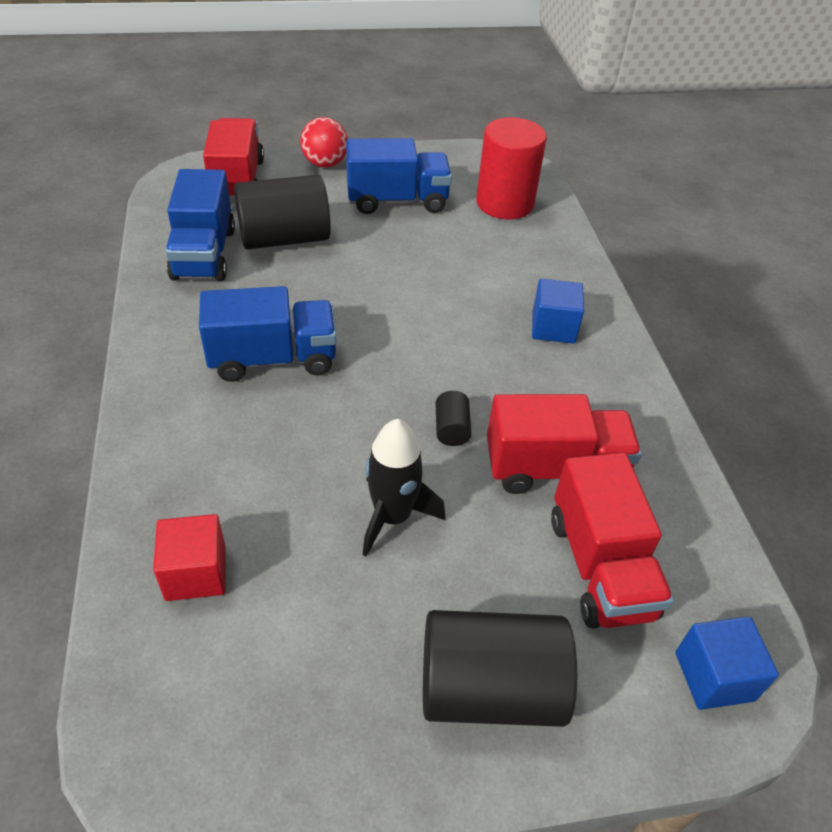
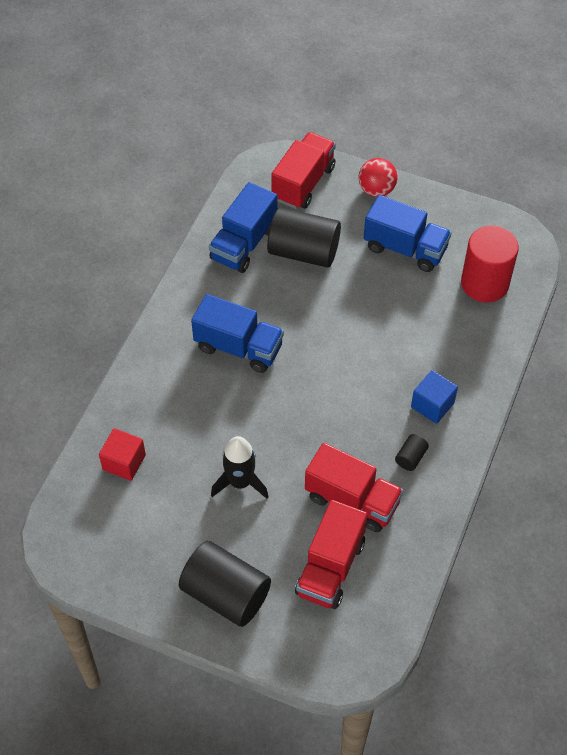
camera: 35 degrees right, 10 degrees up
(451, 429) = (311, 446): black cylinder -> black cylinder (410, 457)
(714, 676) = (342, 651): blue cube -> none

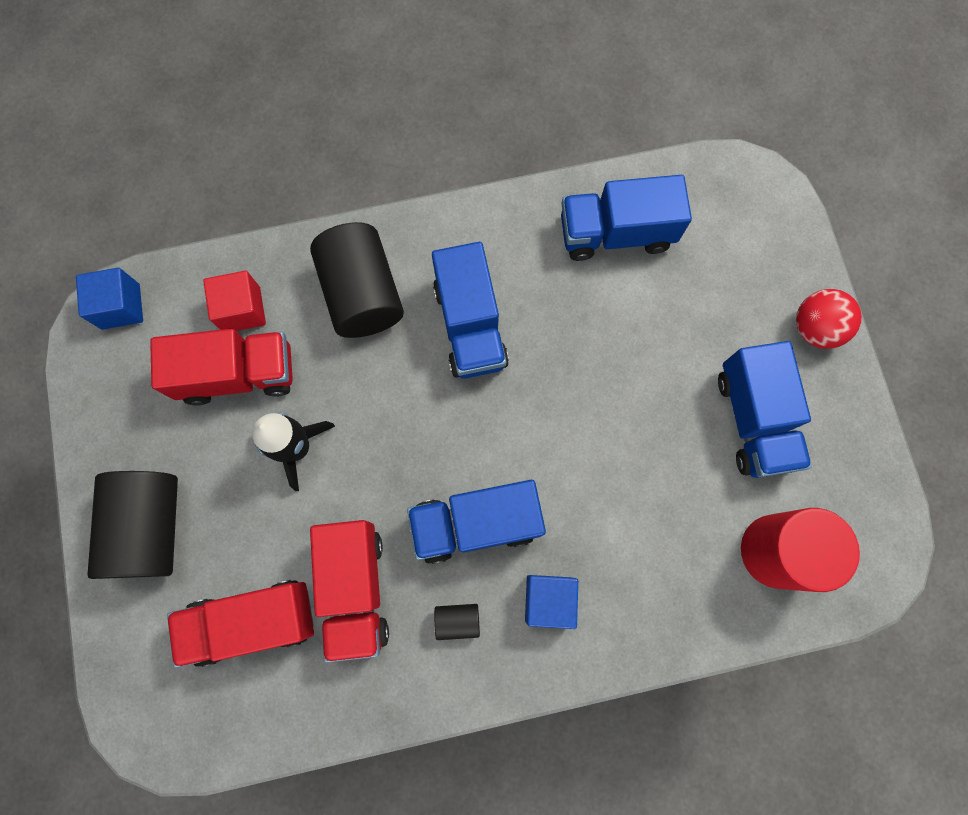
camera: 55 degrees right, 20 degrees up
(60, 531) = (120, 306): none -> blue cube
(303, 183) = (756, 238): red truck -> red truck (238, 374)
(303, 252) = (656, 306): black cylinder -> black cylinder (362, 294)
(361, 415) = (476, 523): none -> blue truck

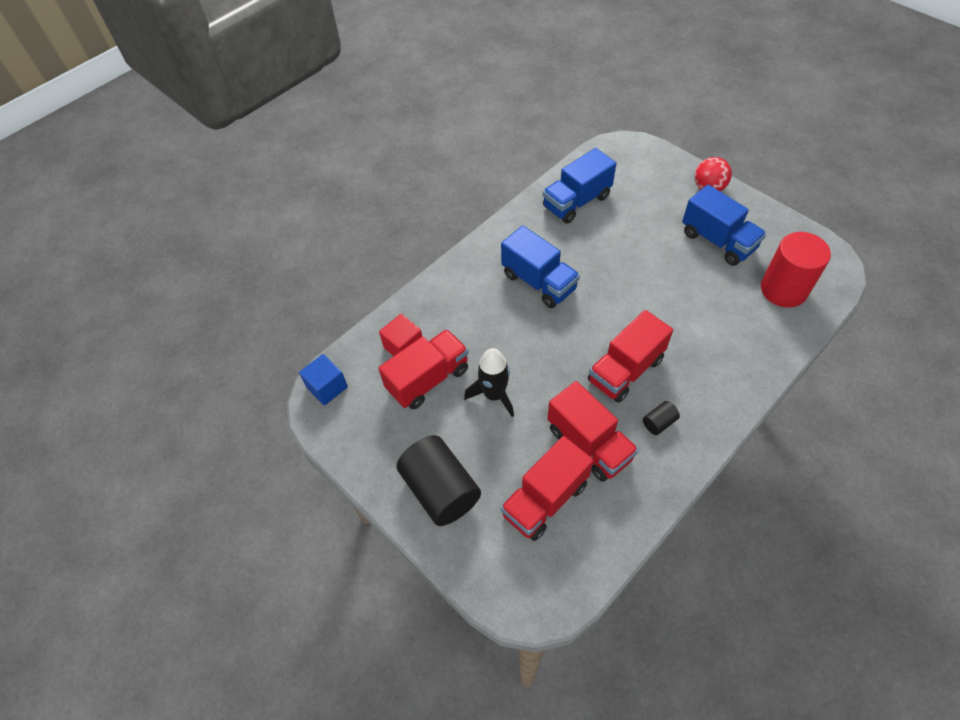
camera: 30 degrees left, 20 degrees down
(362, 294) = (467, 300): black cylinder -> none
(476, 523) = (625, 370): blue truck -> red truck
(548, 599) = (696, 381): blue cube -> none

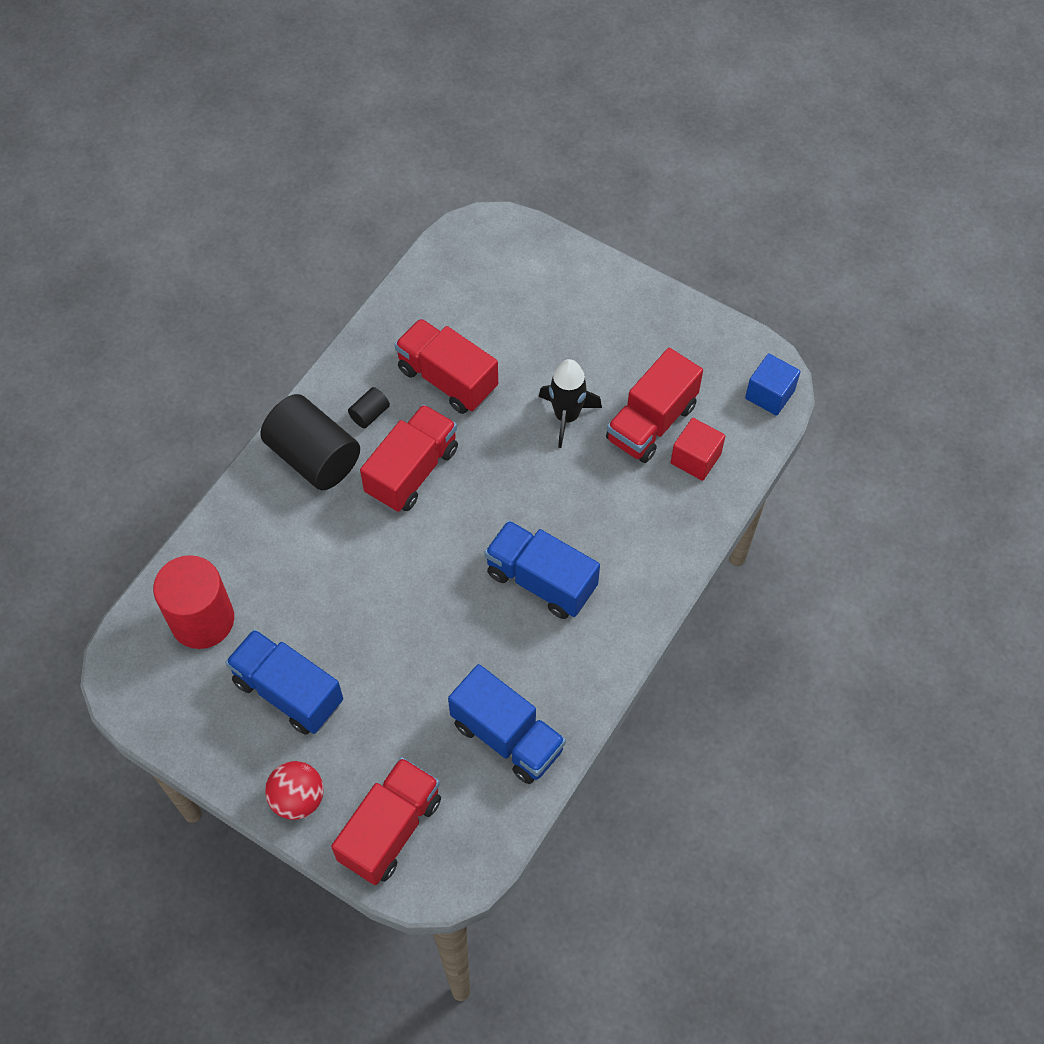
camera: 165 degrees right, 5 degrees up
(440, 490) = (600, 308): black cylinder -> black cylinder (314, 457)
(545, 499) = (487, 317): red truck -> red truck (390, 829)
(576, 202) = (507, 736): blue truck -> blue truck turned 90 degrees clockwise

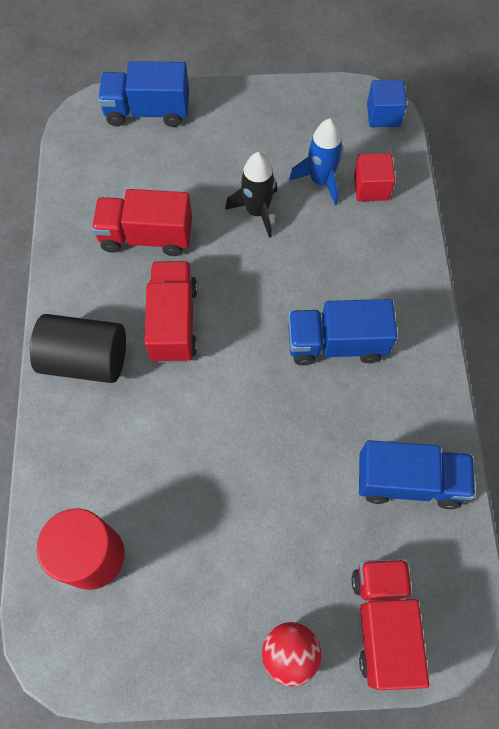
camera: 35 degrees left, 5 degrees up
(288, 692) = (211, 566): blue truck -> blue truck (147, 112)
(369, 414) = (106, 299): black cylinder -> none
(651, 422) = (320, 180): red truck -> blue rocket

